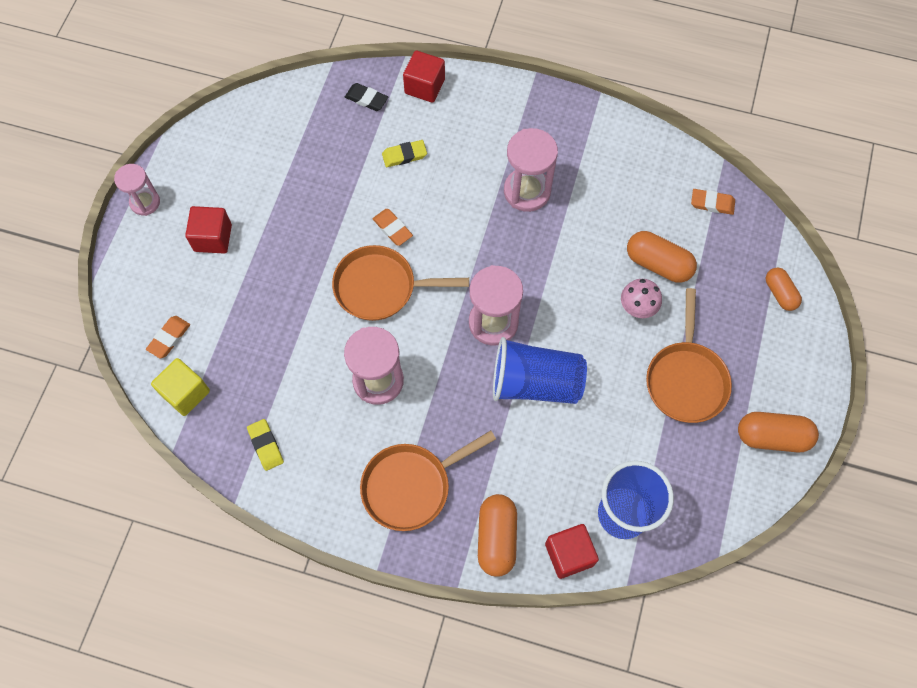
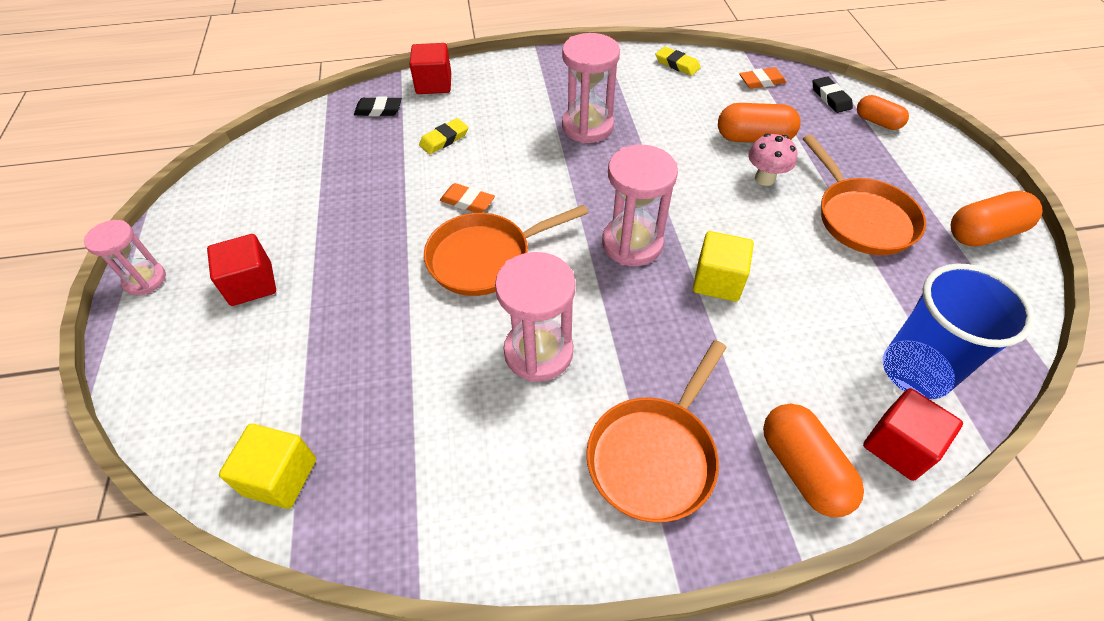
camera: 25 degrees left, 15 degrees down
(169, 338) = (230, 417): orange eraser -> none
(266, 445) = (430, 495): yellow eraser -> yellow eraser (677, 64)
(535, 383) = (717, 281): blue cup -> yellow cube
(760, 249) = (830, 98): none -> black eraser

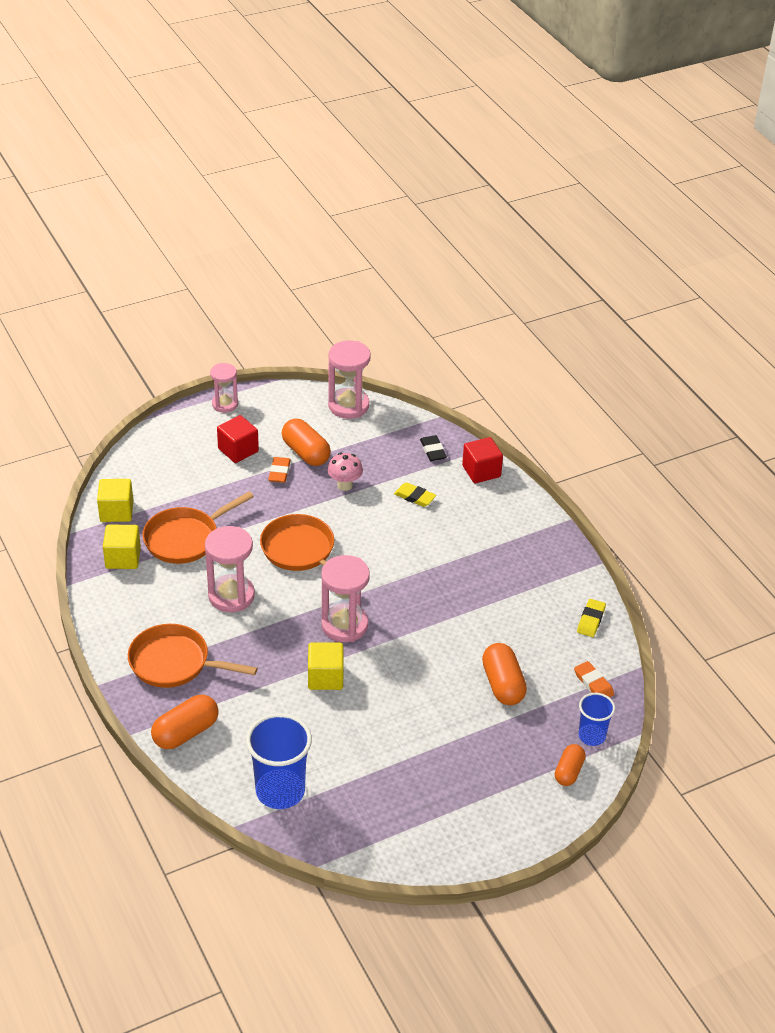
camera: 70 degrees right, 10 degrees down
(395, 488) = (123, 558): none -> yellow cube
(467, 201) = (352, 528): orange eraser -> orange eraser (279, 472)
(587, 127) = (469, 576): pink hourglass -> pink hourglass (348, 406)
(764, 178) = (451, 696): pink mushroom -> pink mushroom (345, 485)
(830, 98) = (591, 736): black eraser -> blue cup
(861, 217) = (428, 760): orange pan -> orange pan (185, 538)
(898, 446) = (216, 780): red cube -> none
(984, 233) = (442, 842): orange capsule -> orange capsule (306, 453)

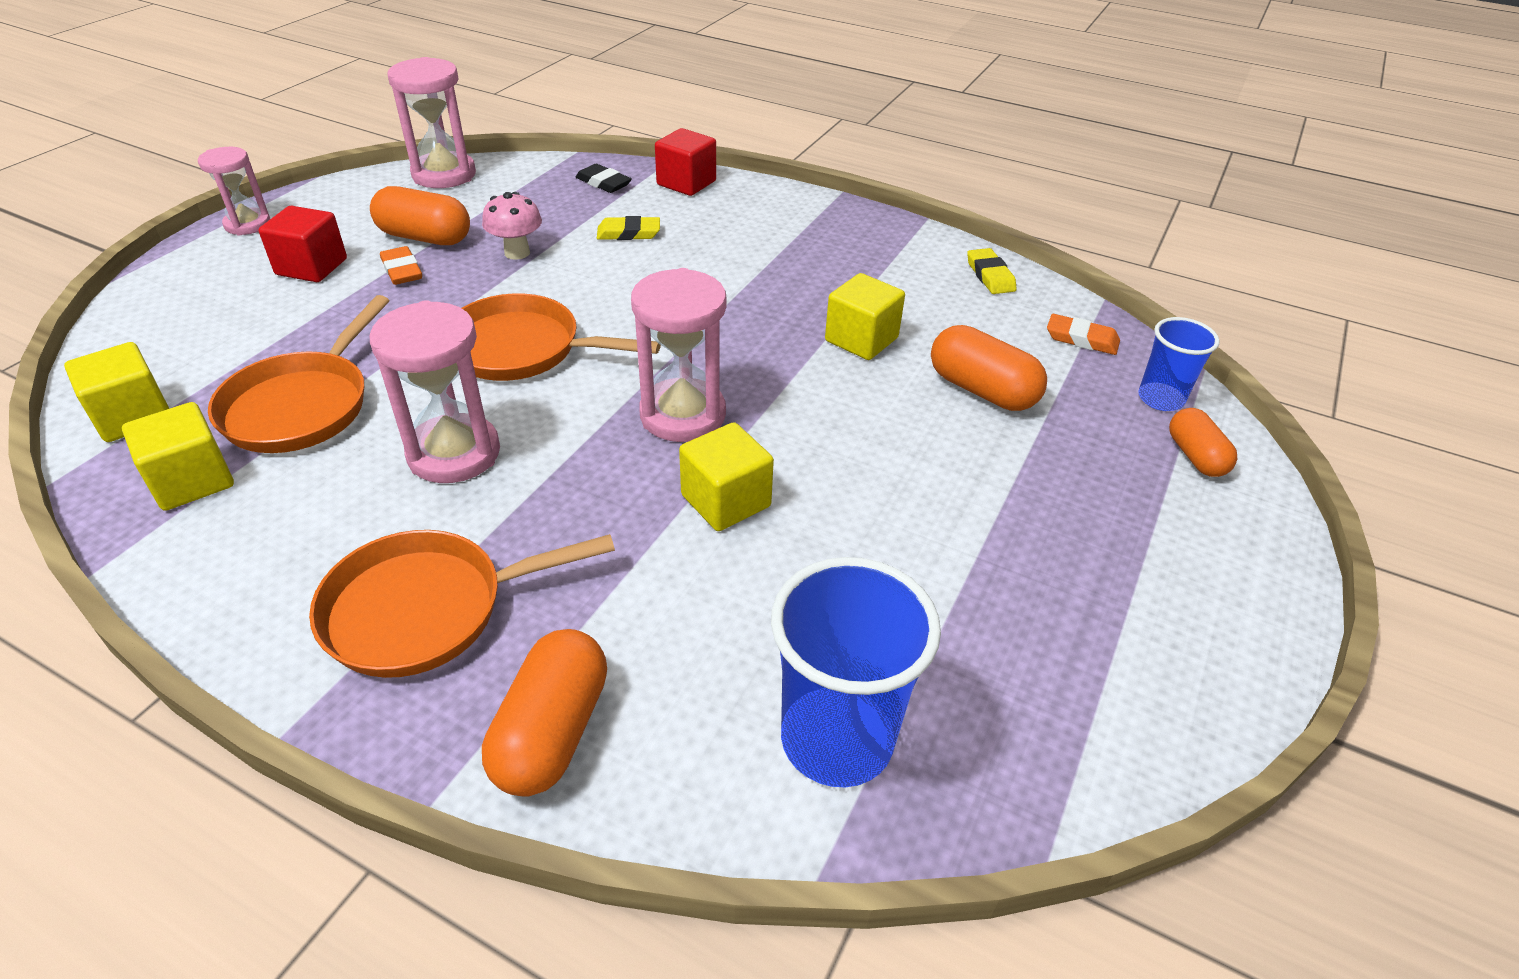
camera: 35 degrees left, 0 degrees up
(472, 626) = (861, 339): none -> yellow cube

